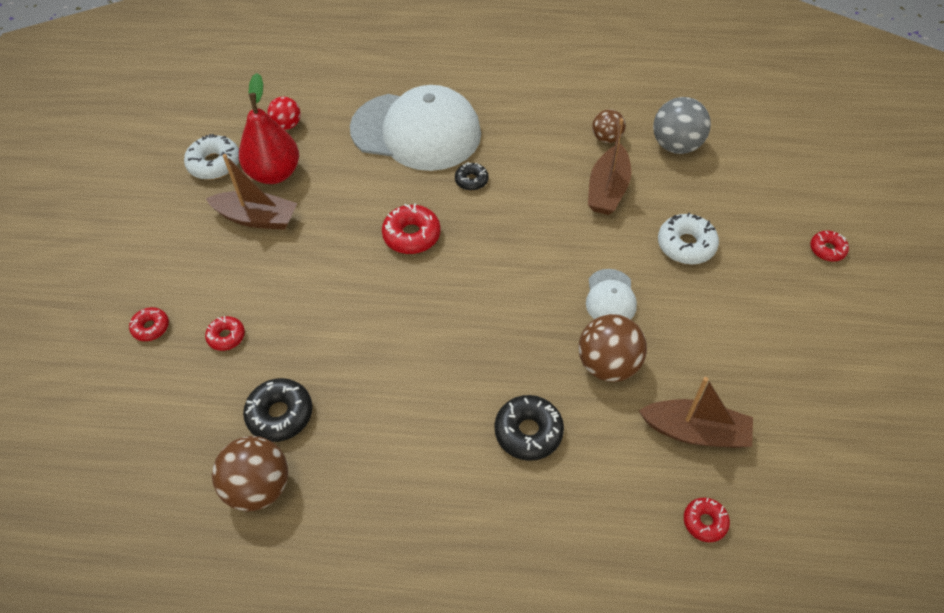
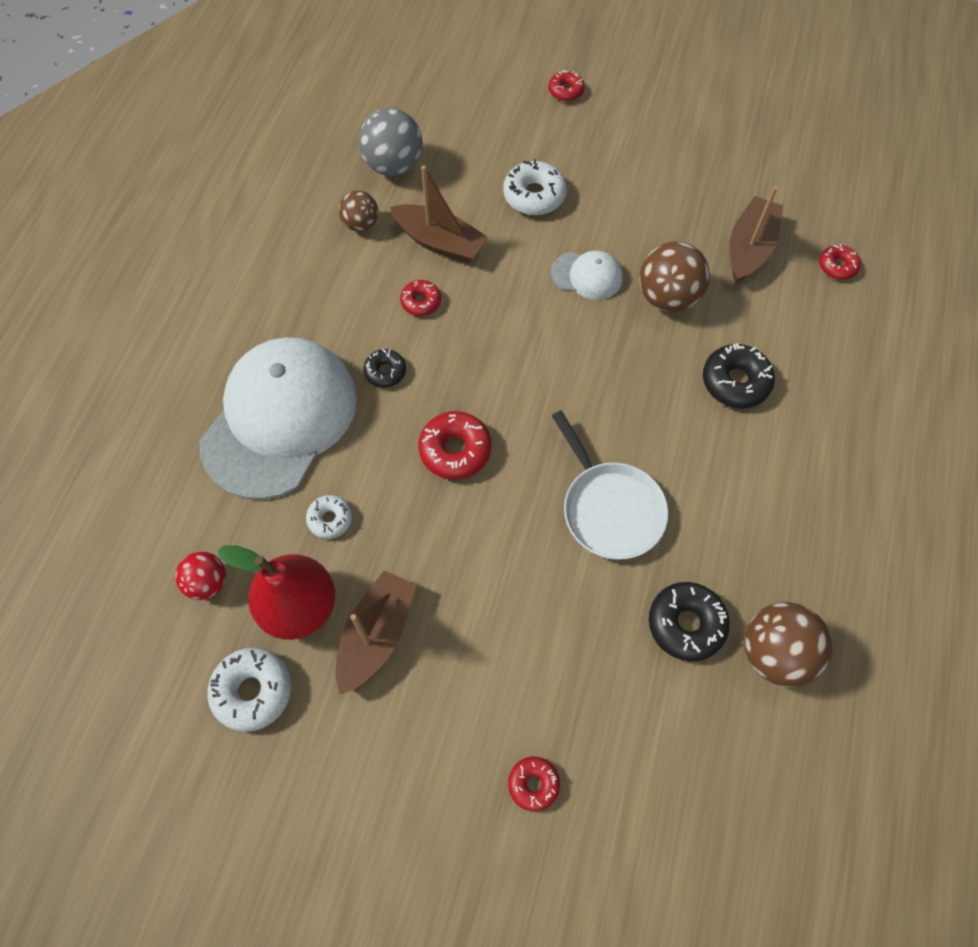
camera: 80 degrees left, 10 degrees up
(226, 336) = (566, 683): red donut -> red donut (421, 302)
(341, 175) = (330, 519): none -> white donut
(377, 346) = (609, 509): none -> white pan

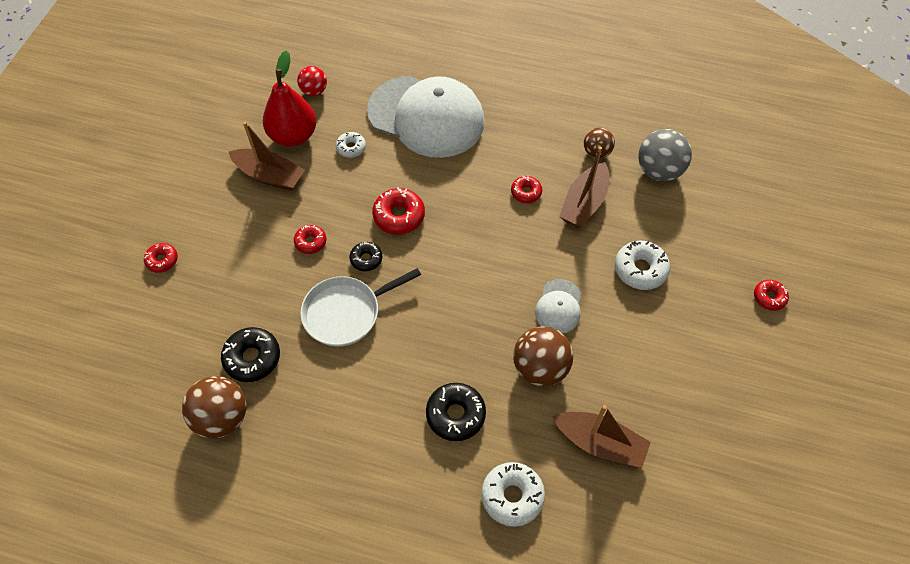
camera: 90 degrees right, 5 degrees down
(252, 691) = (244, 118): white donut -> white donut (512, 496)
(385, 372) = (464, 173): black donut -> black donut (366, 259)
(837, 266) = (585, 524): red donut -> red donut (310, 242)

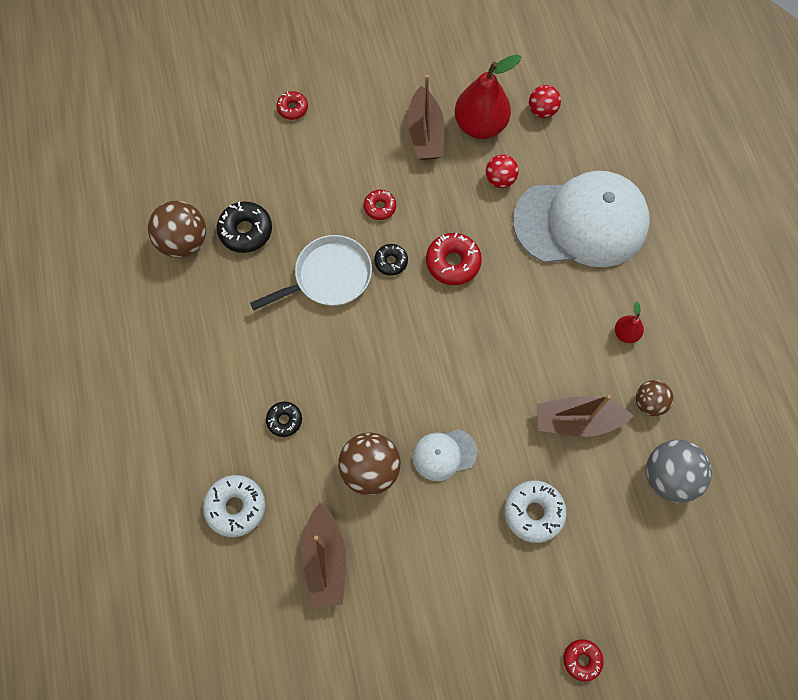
camera: 60 degrees right, 10 degrees up
(346, 313) = (329, 277): white pan -> white pan turned 120 degrees clockwise
(351, 148) = (500, 180): white donut -> red ball
(426, 116) = (581, 222): white cap -> white cap turned 90 degrees counterclockwise
(455, 414) = (284, 420): black donut -> black donut, size x0.61
(526, 192) = (553, 360): red donut -> none
(534, 137) = (625, 333): none -> red pear

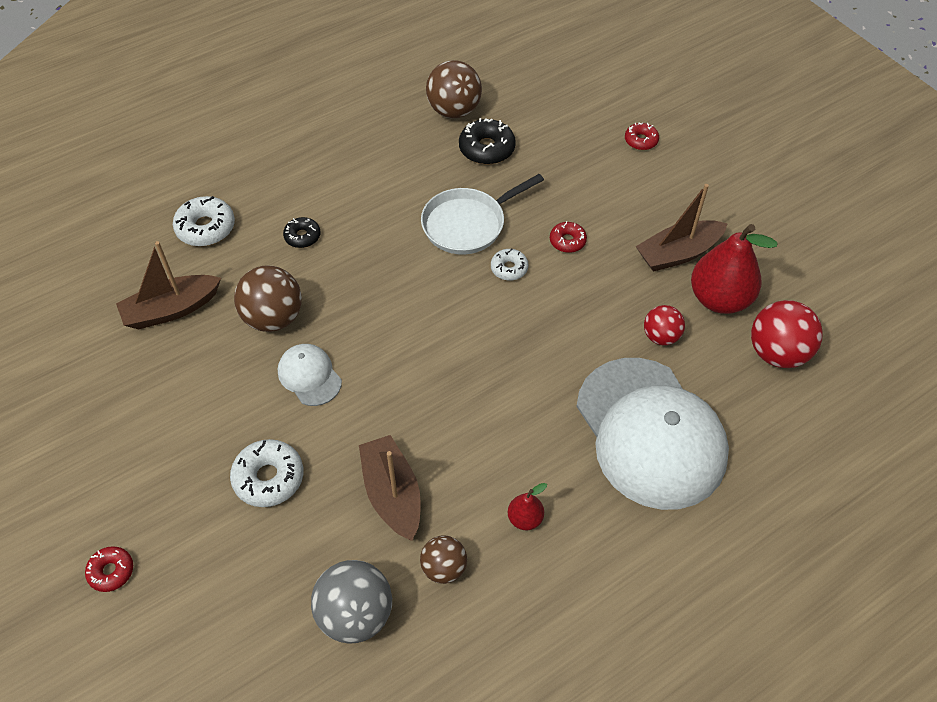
camera: 70 degrees right, 15 degrees down
(329, 277) = (468, 224): white pan -> white pan turned 105 degrees clockwise
(391, 262) = (509, 268): black donut -> white donut
(453, 262) = (534, 322): red donut -> none
(542, 111) = (777, 353): red ball -> red ball, size x1.65

